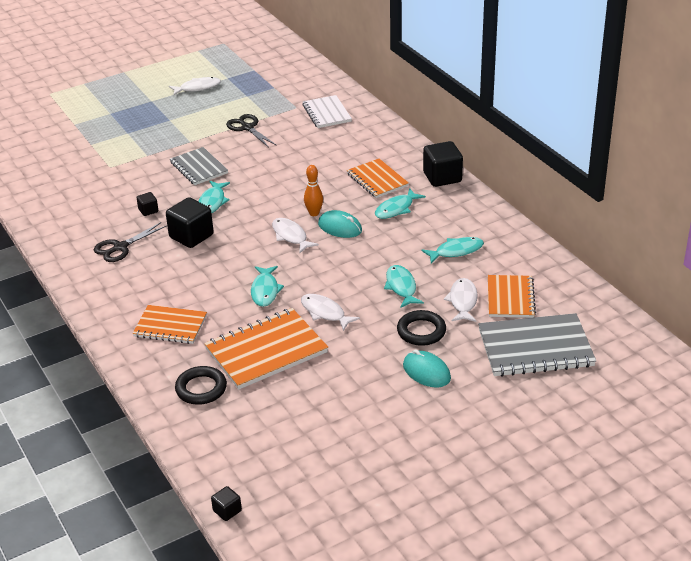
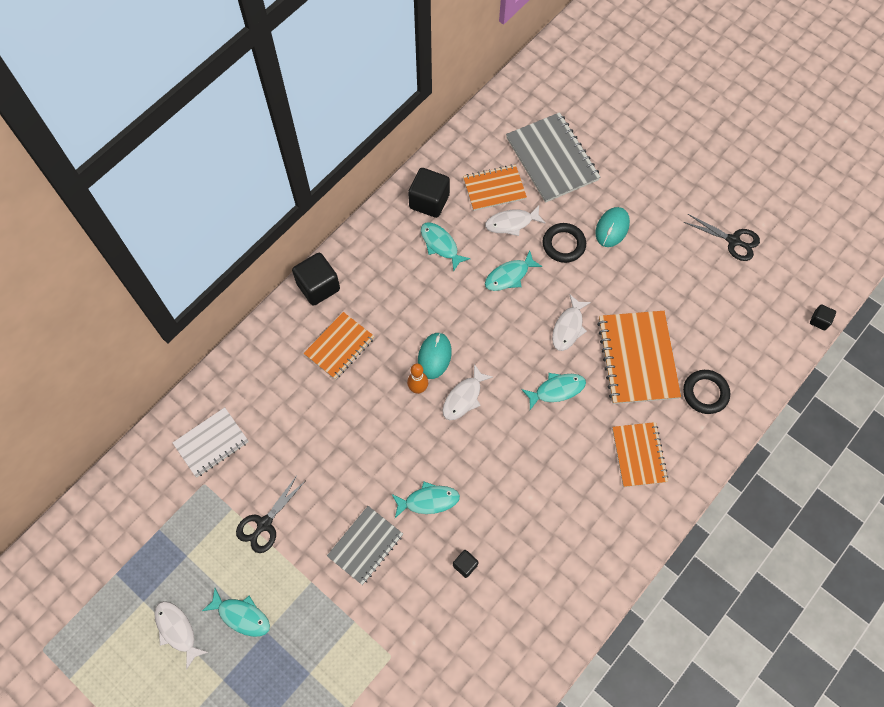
camera: 110 degrees left, 30 degrees up
(120, 247) = (539, 564): black scissors -> black scissors (733, 241)
(191, 236) = (496, 497): black cube -> black cube (429, 201)
(266, 351) = (637, 358): orange notebook -> orange notebook turned 45 degrees clockwise
(396, 209) = (387, 314): turquoise fish -> turquoise fish (241, 615)

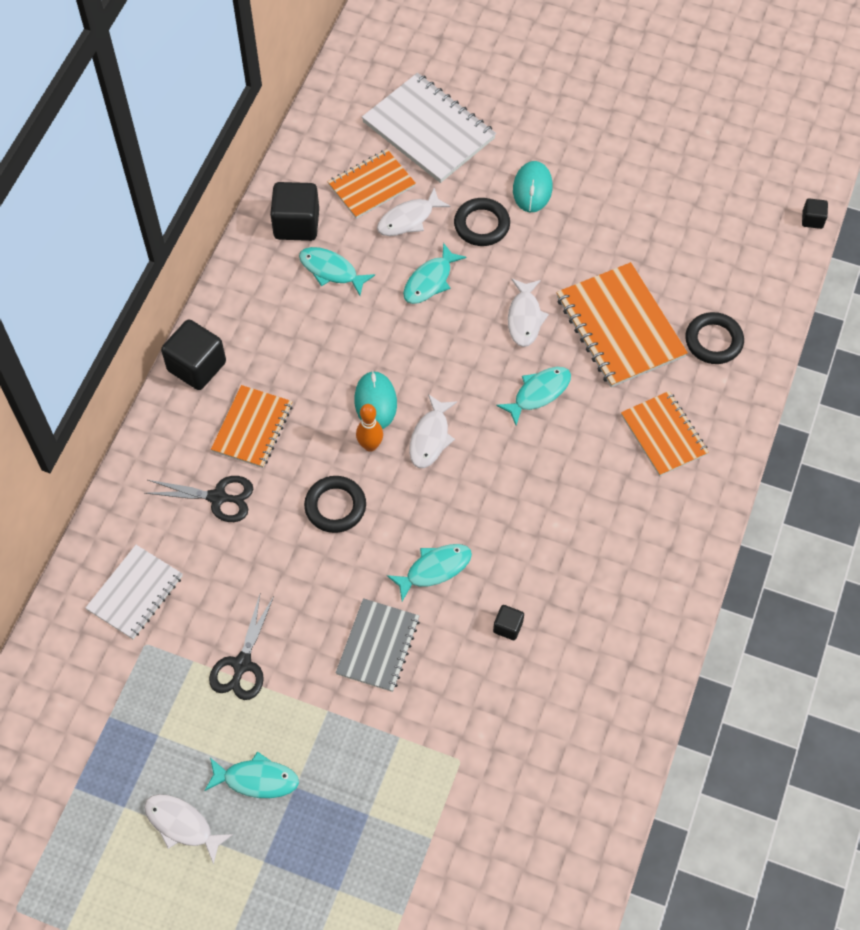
camera: 20 degrees left, 5 degrees down
(375, 427) = (335, 506): none -> black ring
(552, 159) = (429, 130): grey notebook -> white notebook
(733, 241) = (680, 160): black scissors -> black scissors (218, 498)

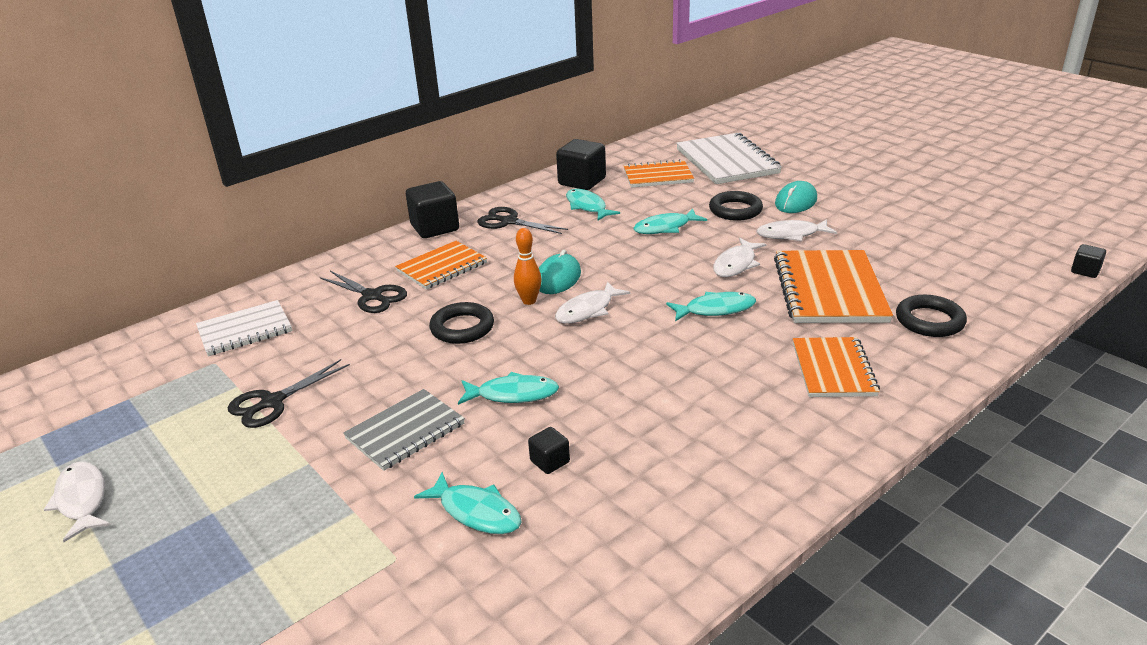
camera: 30 degrees right, 30 degrees down
(256, 779) = (186, 491): turquoise fish -> turquoise fish (476, 512)
(267, 327) = (508, 222): none -> black scissors
(409, 219) = (674, 196): white fish -> white fish (791, 234)

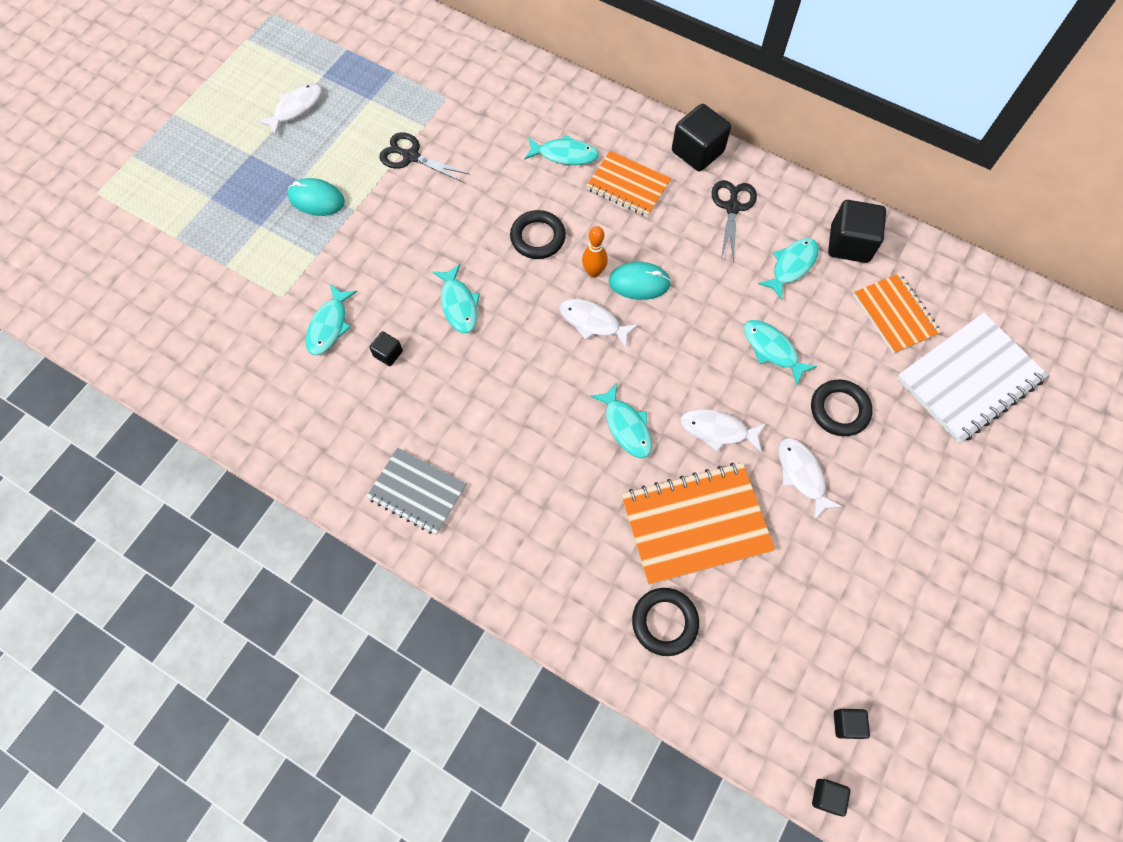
camera: 70 degrees right, 35 degrees up
(245, 330) = (491, 94): white notebook -> none
(372, 296) = (564, 155): black scissors -> turquoise fish
(405, 431) = (399, 251): grey notebook -> grey notebook (417, 492)
(796, 202) = (886, 470): turquoise mouse -> turquoise mouse (316, 199)
(833, 369) = (557, 539): orange notebook -> none
(1019, 253) = (847, 724): none -> black cube

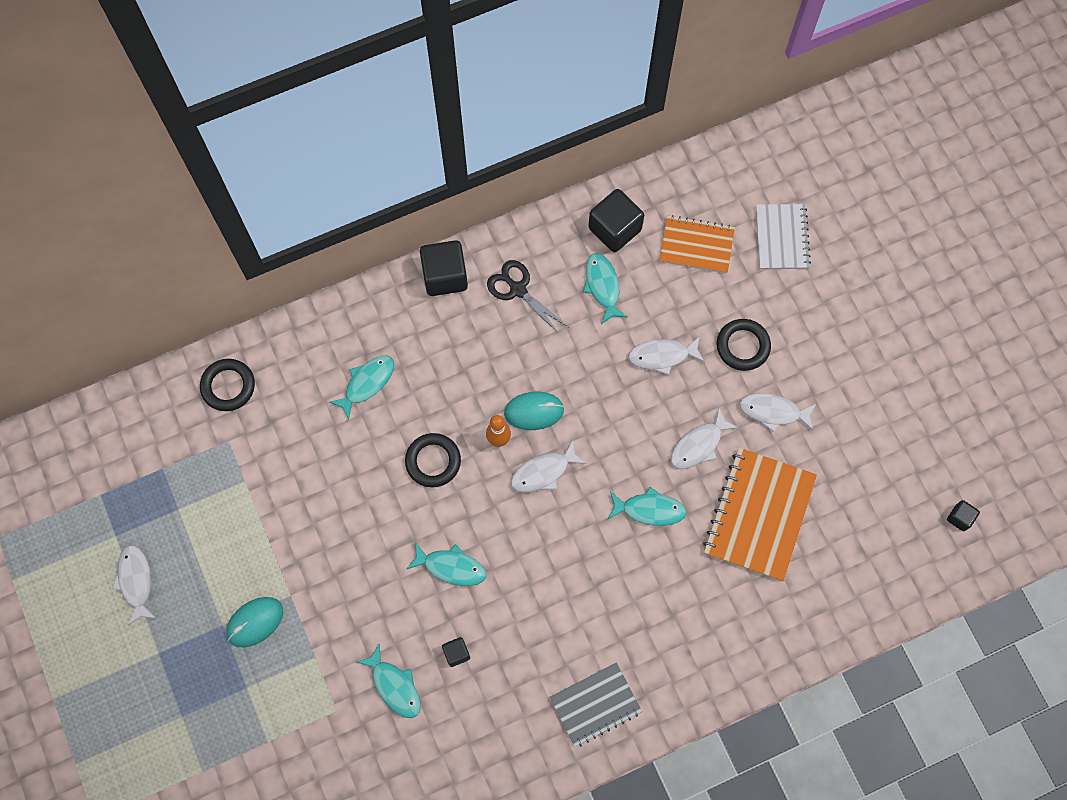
camera: 55 degrees left, 5 degrees up
(411, 156) = (270, 512): black scissors -> none
(628, 186) = (436, 354): orange notebook -> none
(639, 283) = (534, 411): turquoise mouse -> turquoise mouse turned 45 degrees clockwise
(664, 622) = (815, 589): black ring -> black ring (228, 386)
(772, 350) = (662, 356): turquoise fish -> white fish
(826, 796) = (995, 566): black cube -> none
(969, 379) = (781, 238): white notebook -> white notebook, size x0.64

